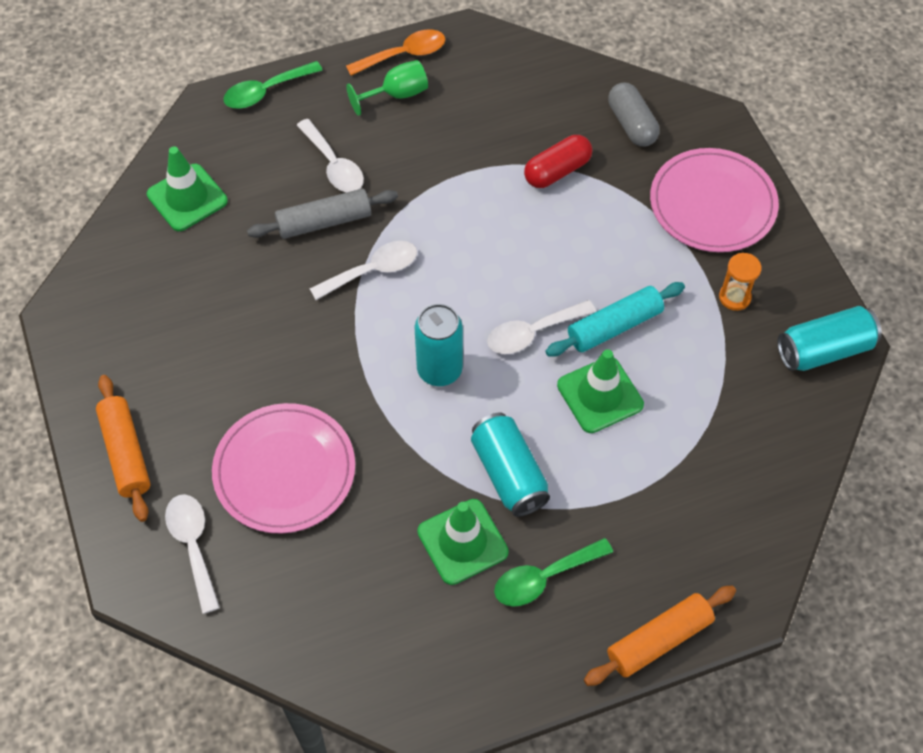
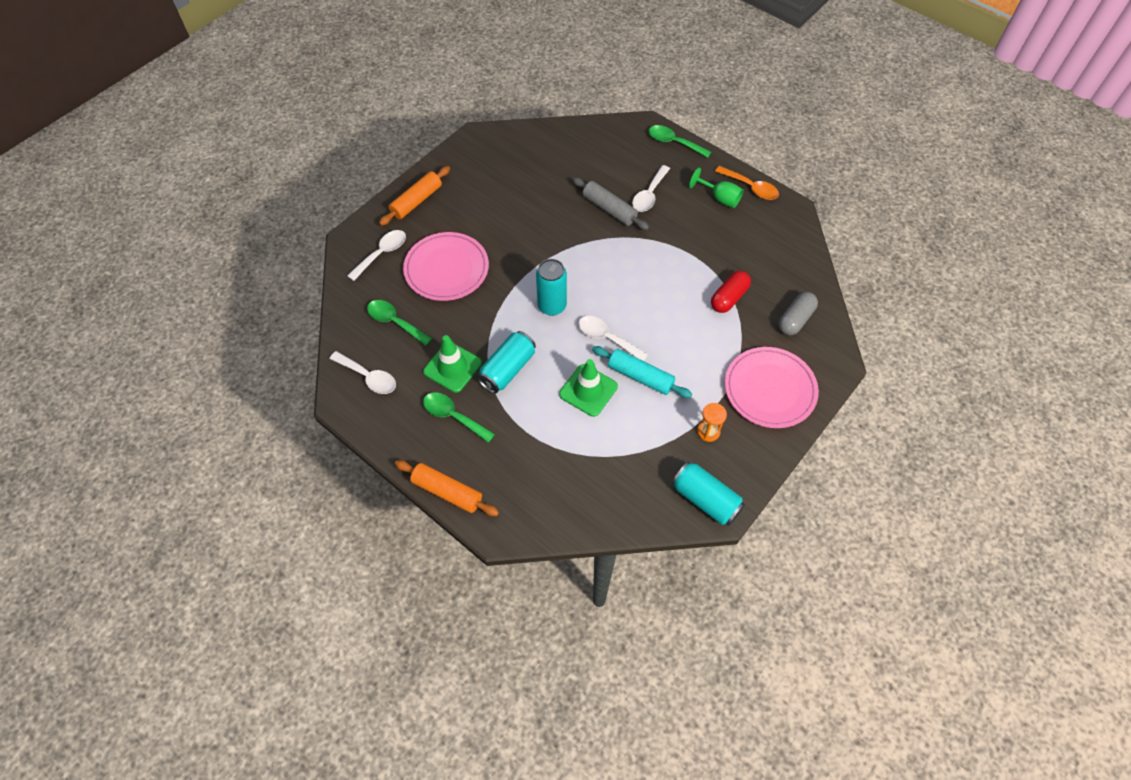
camera: 60 degrees right, 0 degrees up
(187, 198) = (580, 146): green traffic cone -> none
(334, 583) = (395, 322): none -> green spoon
(372, 271) = (593, 245): white spoon -> white spoon (368, 377)
(557, 171) = (729, 298): red capsule -> red capsule turned 75 degrees counterclockwise

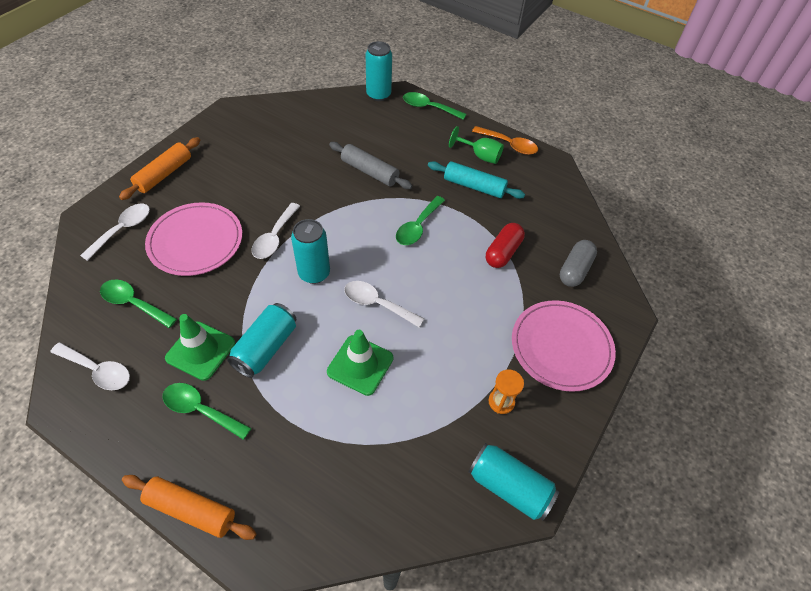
camera: 10 degrees left, 5 degrees down
(624, 125) = (378, 95): none -> turquoise can
(640, 377) = (418, 344): turquoise rolling pin -> turquoise rolling pin (474, 186)
(649, 194) = (409, 156): white spoon -> white spoon (275, 237)
(650, 267) = (418, 226): none -> green spoon

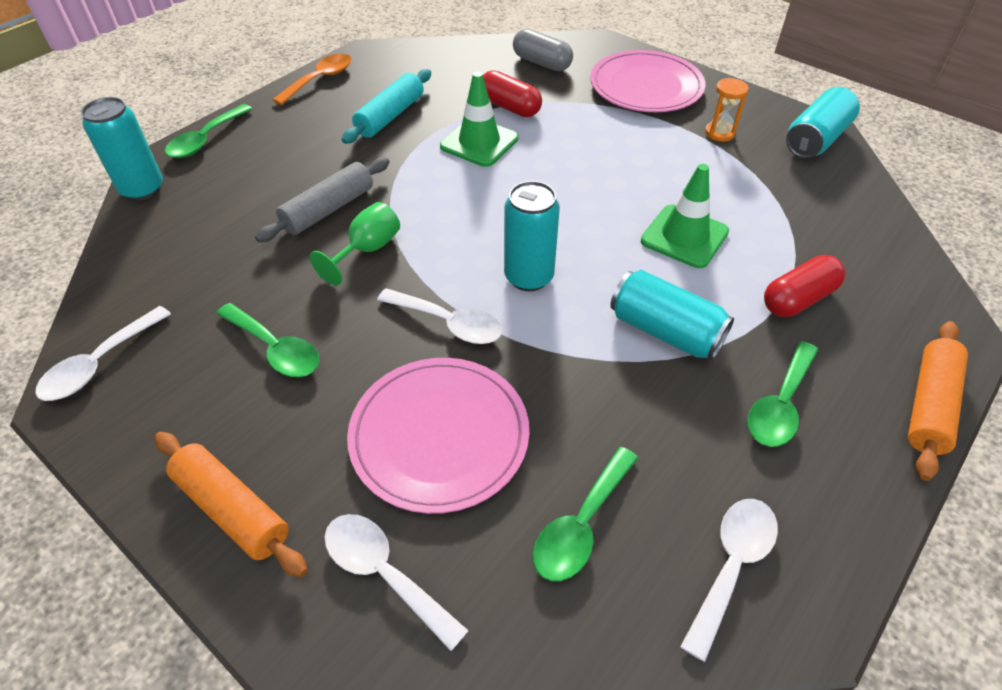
camera: 80 degrees left, 5 degrees down
(200, 350) = (676, 412): green traffic cone -> green traffic cone (479, 142)
(296, 436) = (798, 299): none -> red capsule
(377, 304) = (587, 216): white spoon -> white spoon (100, 363)
(418, 226) = (454, 170): green spoon -> green spoon (275, 349)
(480, 156) = (333, 105): green goblet -> green goblet (367, 250)

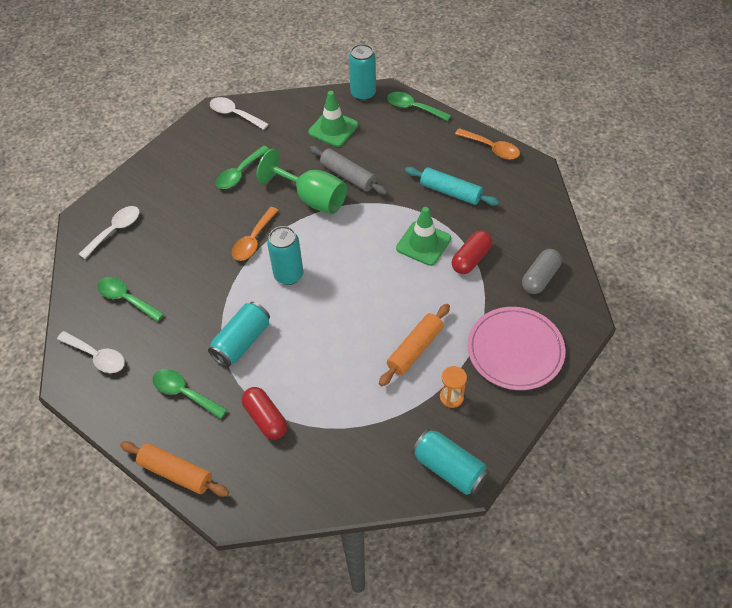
camera: 90 degrees right, 5 degrees up
(232, 509) = (152, 177): orange rolling pin -> orange rolling pin (415, 349)
(367, 250) = (312, 198): green goblet -> green goblet, size x1.62
(439, 435) = (181, 243): pink plate -> none
(448, 323) = (253, 240): white spoon -> orange spoon
(684, 236) = (325, 360): green traffic cone -> green traffic cone (333, 129)

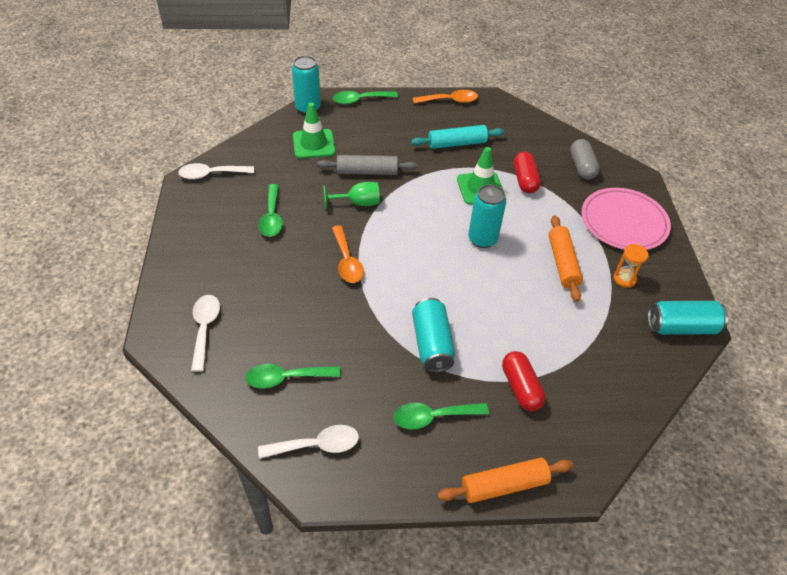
camera: 45 degrees left, 5 degrees down
(265, 418) = (521, 387): red capsule -> red capsule turned 60 degrees clockwise
(288, 275) = (408, 270): turquoise can -> turquoise can (482, 239)
(312, 198) = (358, 203): green goblet -> green goblet, size x0.62

